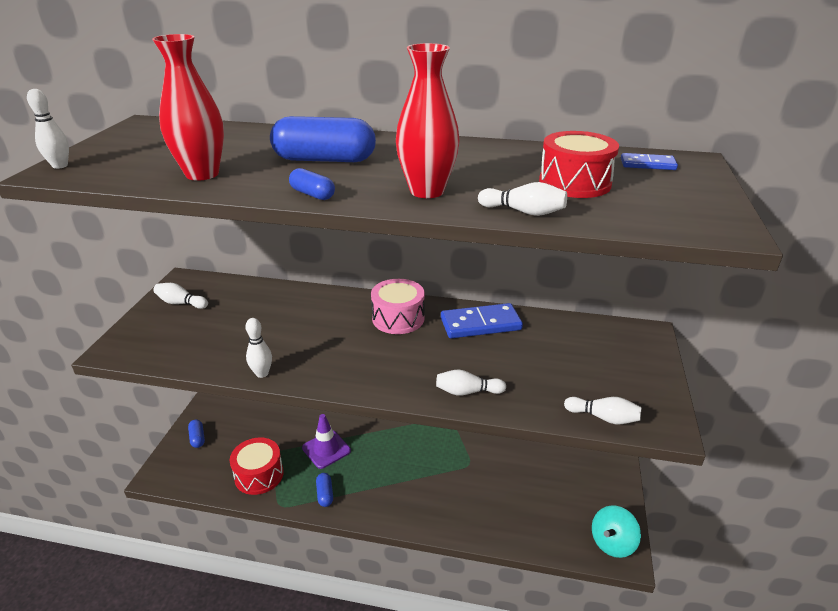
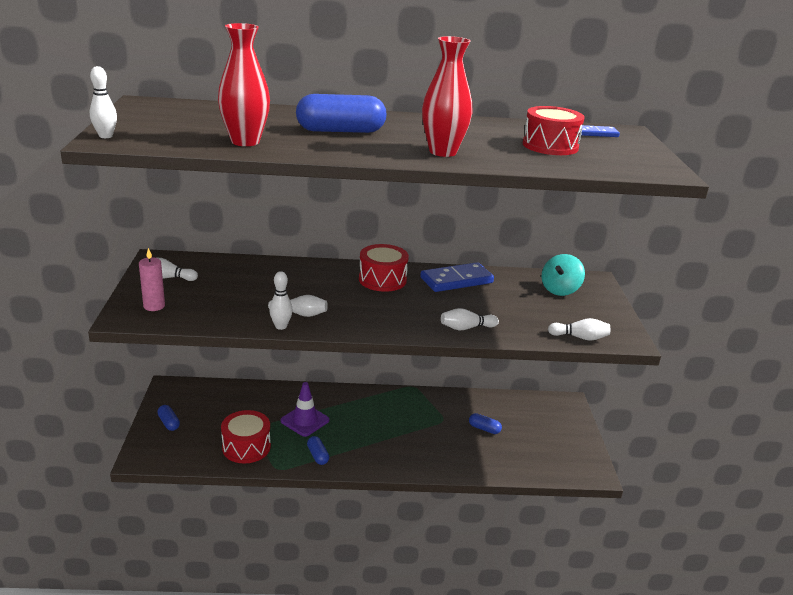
camera: 15 degrees left, 5 degrees down
(149, 338) = (154, 306): none -> pink candle
(312, 194) = (354, 155): blue capsule -> blue capsule (484, 429)
(398, 318) = (382, 280): pink drum -> red drum
(523, 212) = (524, 164): white bowling pin -> white bowling pin (300, 314)
(612, 543) = (582, 464): turquoise spinning top -> turquoise spinning top (560, 290)

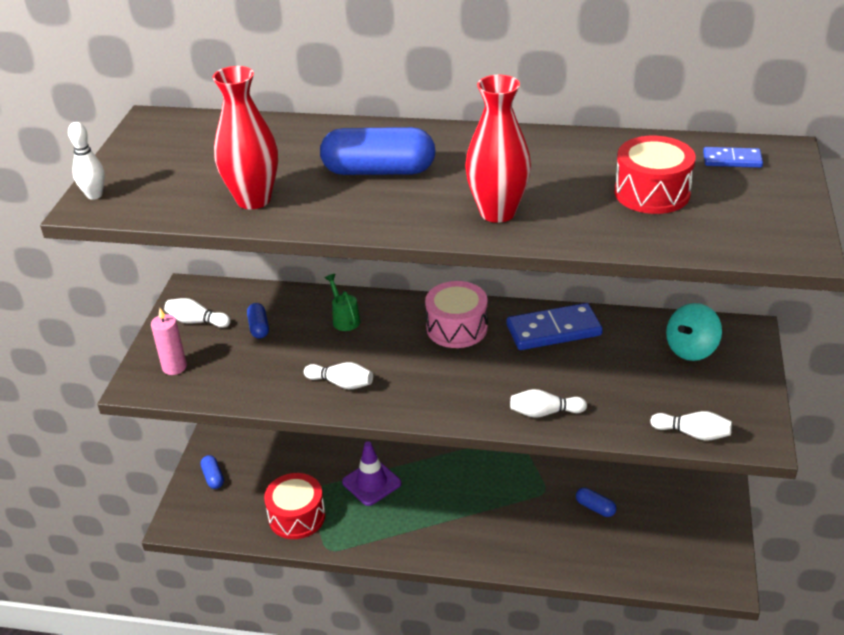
camera: 15 degrees right, 10 degrees up
(281, 326) = (314, 403): white bowling pin -> none
(291, 275) = (344, 318): none -> green watering can
(318, 456) = (378, 534): blue capsule -> blue capsule (259, 327)
(382, 280) = (457, 328): red drum -> pink drum

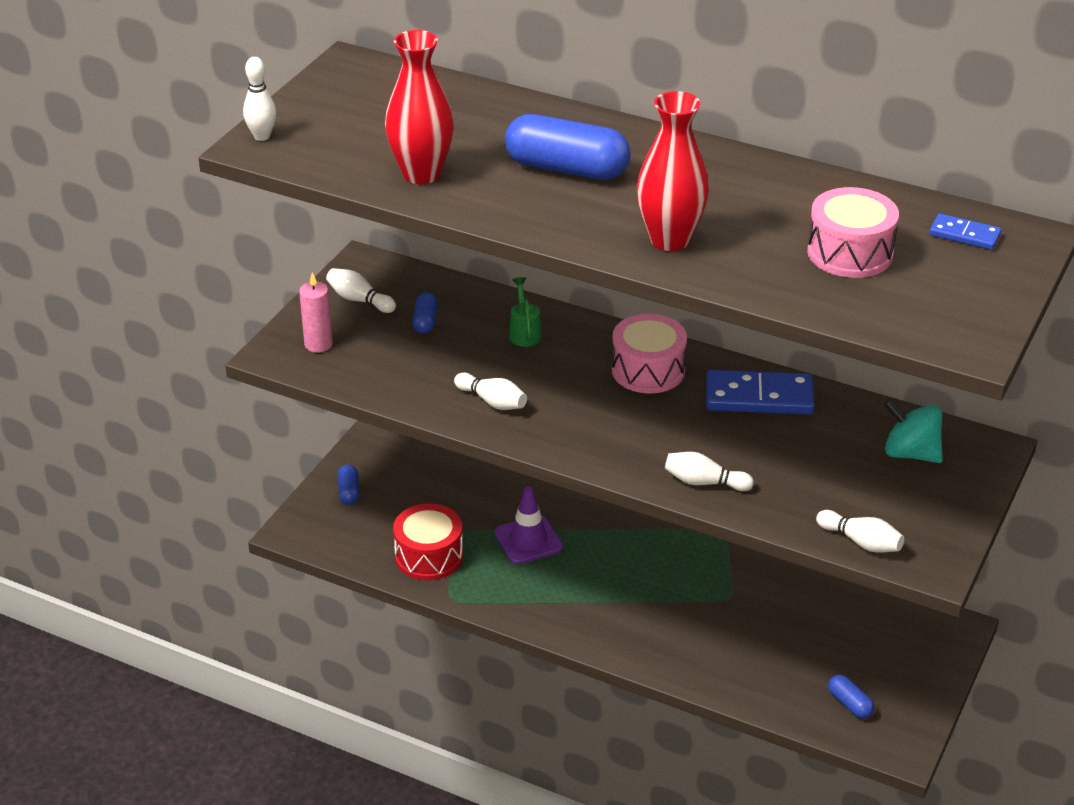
camera: 15 degrees right, 0 degrees up
(595, 508) = (782, 630): blue capsule -> blue capsule (849, 704)
(652, 193) = (850, 253): red drum -> pink drum
(691, 349) = (910, 453): turquoise spinning top -> turquoise spinning top turned 60 degrees clockwise

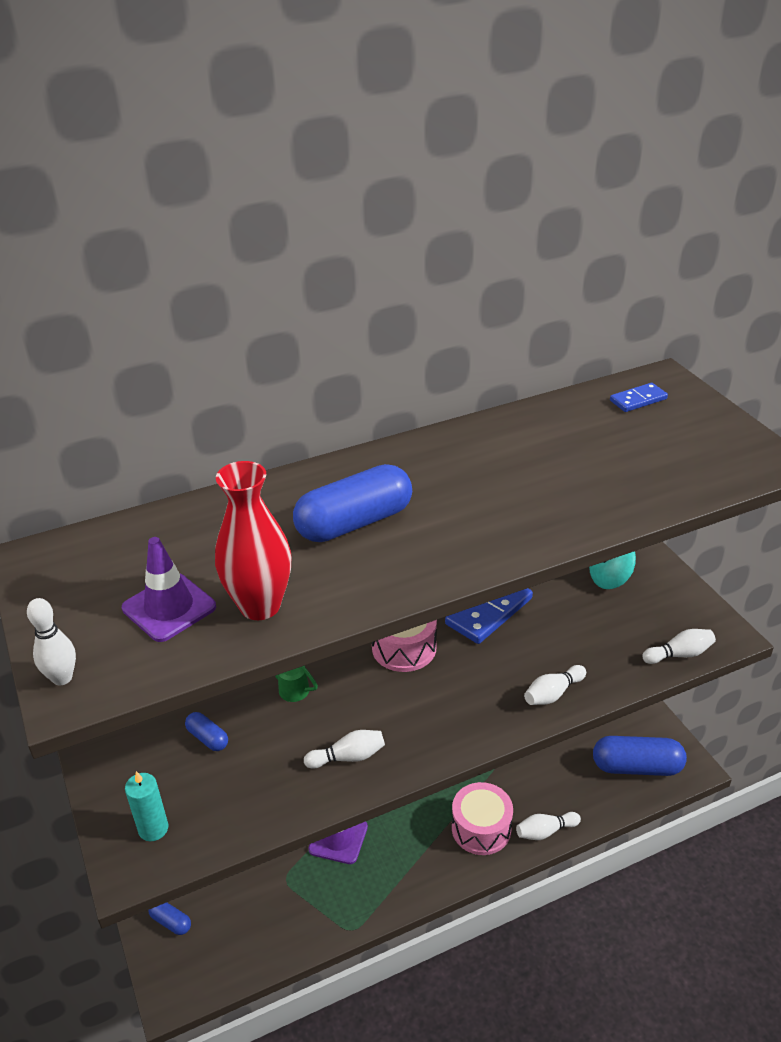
camera: 50 degrees left, 0 degrees up
(318, 344) = (153, 828): pink candle -> turquoise candle
(359, 300) = (131, 764): white bowling pin -> white bowling pin (545, 831)
(372, 140) = (169, 607): none -> purple traffic cone
(429, 556) = (293, 914): red drum -> none
(670, 240) = (511, 522): red vase -> none
(849, 704) = (636, 767): blue capsule -> blue capsule, size x2.09
(850, 253) = (613, 453): pink drum -> pink drum (481, 828)

